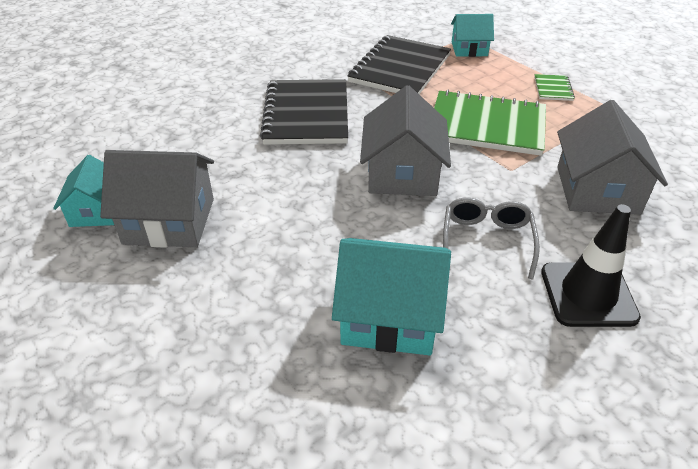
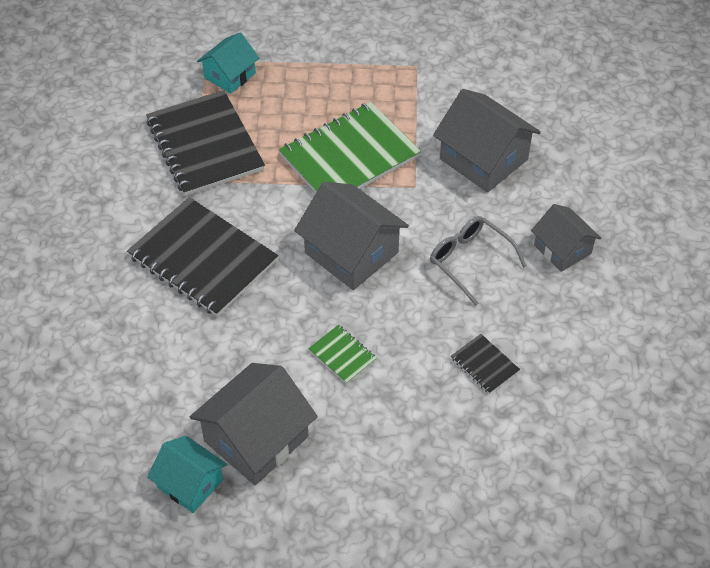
camera: 50 degrees left, 10 degrees up
(389, 316) = (484, 365): turquoise house -> black notebook
(553, 89) = (348, 76): green notebook -> green notebook (342, 355)
(588, 294) = (562, 249): black traffic cone -> grey house

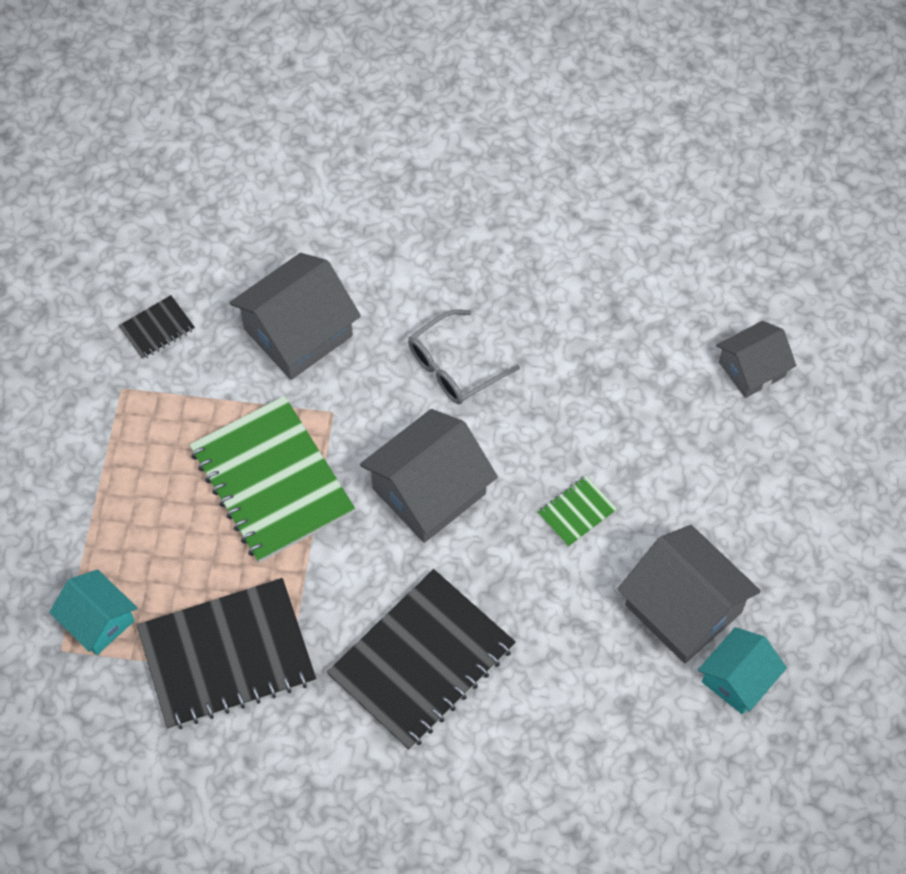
camera: 85 degrees left, 10 degrees up
(484, 365) = (598, 371): black notebook -> black notebook (157, 328)
(562, 249) = (446, 272): grey house -> grey house (752, 369)

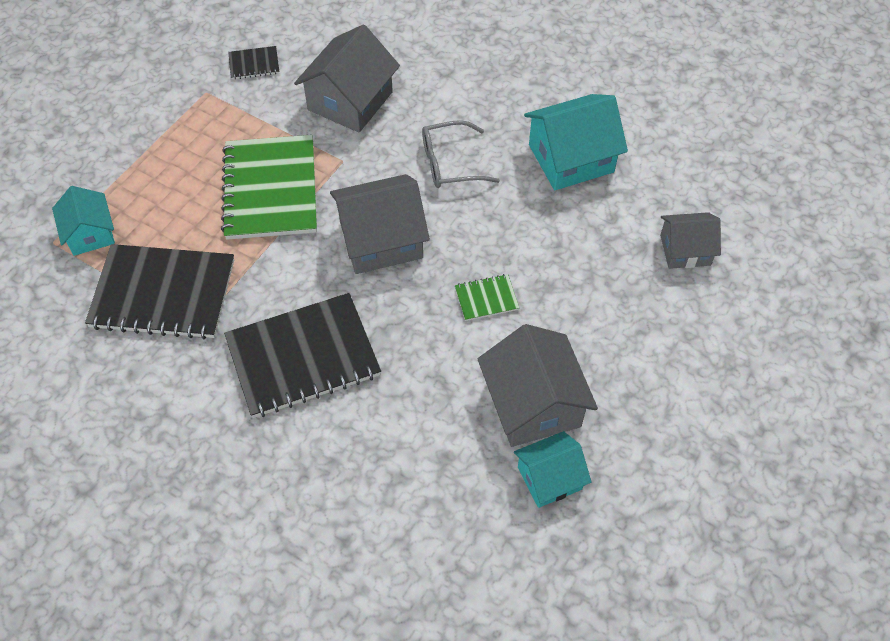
camera: 25 degrees right, 5 degrees down
(298, 332) = (350, 101): grey house -> grey house turned 45 degrees counterclockwise
(581, 307) = (571, 158): none -> turquoise house

